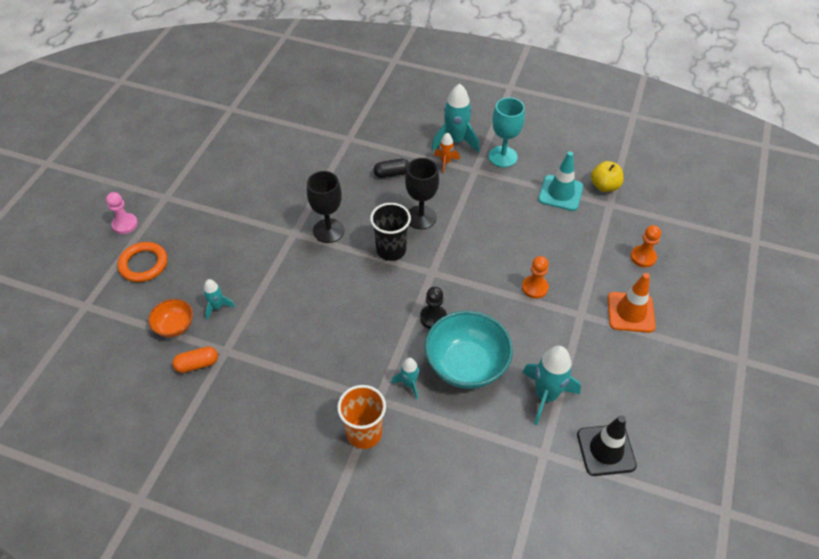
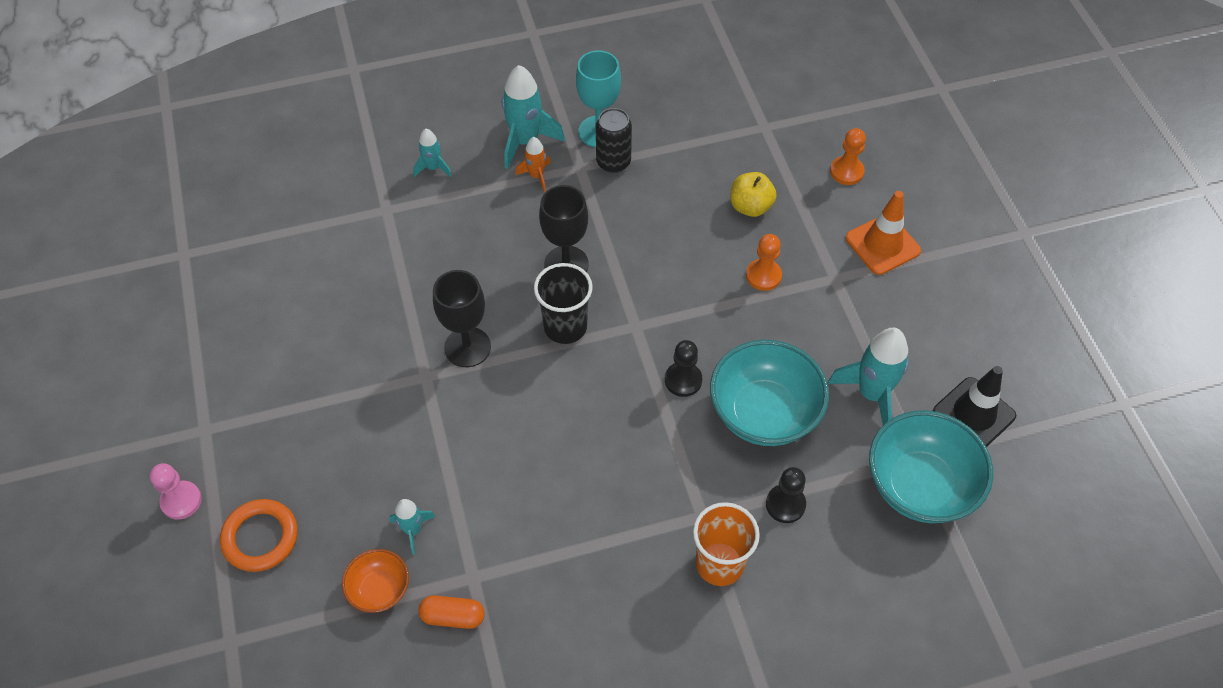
camera: 35 degrees left, 5 degrees up
(197, 364) = (453, 617): orange capsule -> orange capsule turned 60 degrees clockwise
(391, 174) = (482, 227): black capsule -> none
(409, 384) = (721, 475): turquoise rocket -> turquoise rocket (433, 168)
(433, 425) = (785, 504): none -> black pawn
(497, 177) = (613, 162): none -> black can
(530, 470) = (920, 486): none -> turquoise bowl
(560, 193) = (701, 142): turquoise traffic cone -> none
(604, 186) = (742, 107): yellow apple -> yellow apple (750, 206)

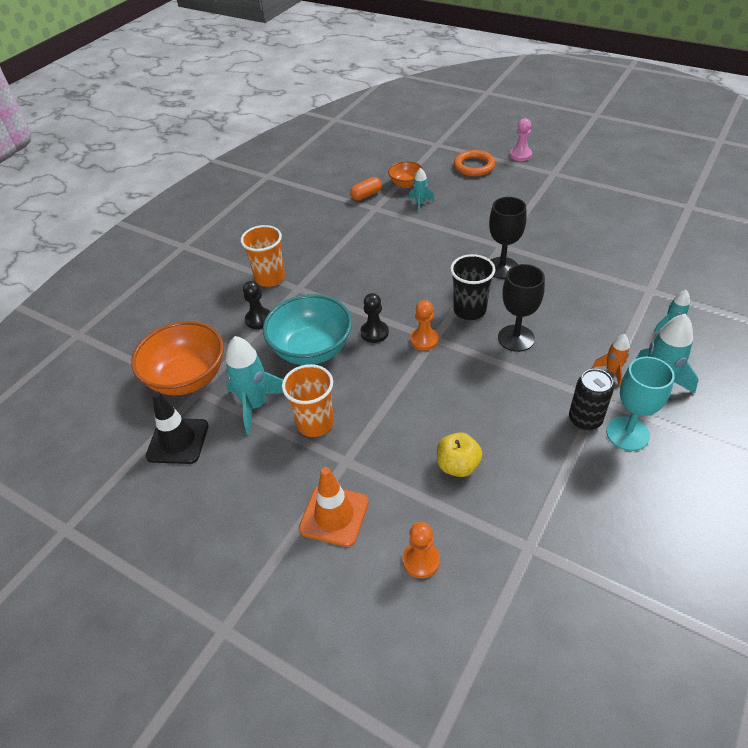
camera: 140 degrees right, 10 degrees down
(763, 276) = (394, 424): orange pawn -> orange pawn (424, 340)
(831, 330) = (315, 423): none -> orange cup
(920, 486) = (187, 378): turquoise bowl -> orange bowl

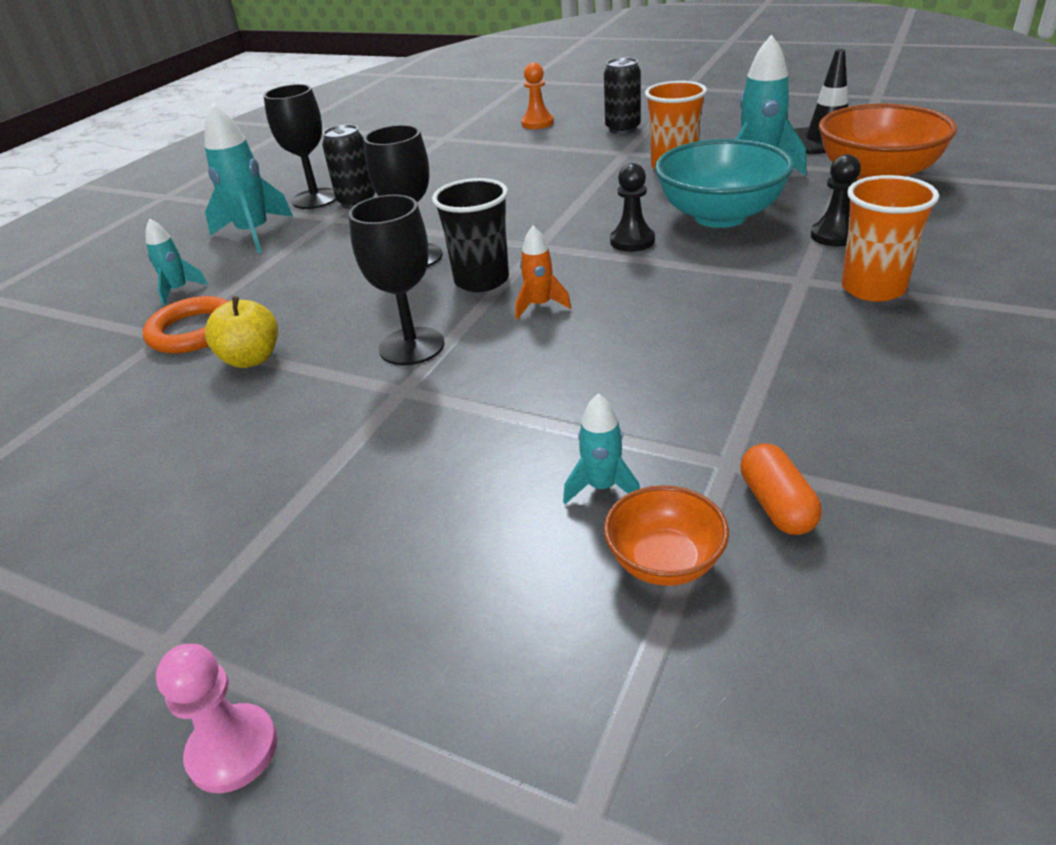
camera: 175 degrees right, 10 degrees down
(334, 515) = (622, 129): orange traffic cone -> black can
(366, 195) = (777, 505): orange capsule -> orange capsule turned 60 degrees counterclockwise
(424, 340) = (553, 241): orange pawn -> none
(457, 465) = (505, 163): yellow apple -> yellow apple (251, 359)
(474, 166) = (429, 667): orange ring -> orange ring (193, 331)
(612, 371) = (298, 240): orange rocket -> orange rocket (540, 305)
(627, 433) = (315, 199): turquoise goblet -> black goblet

